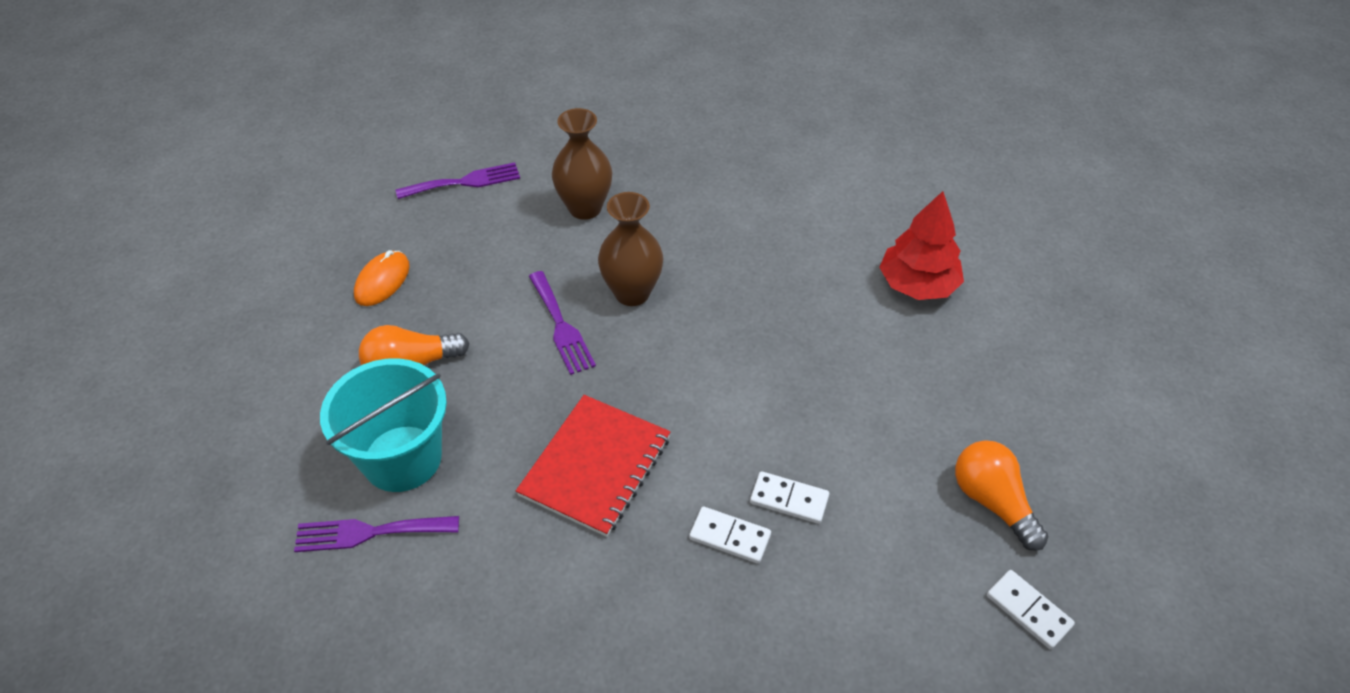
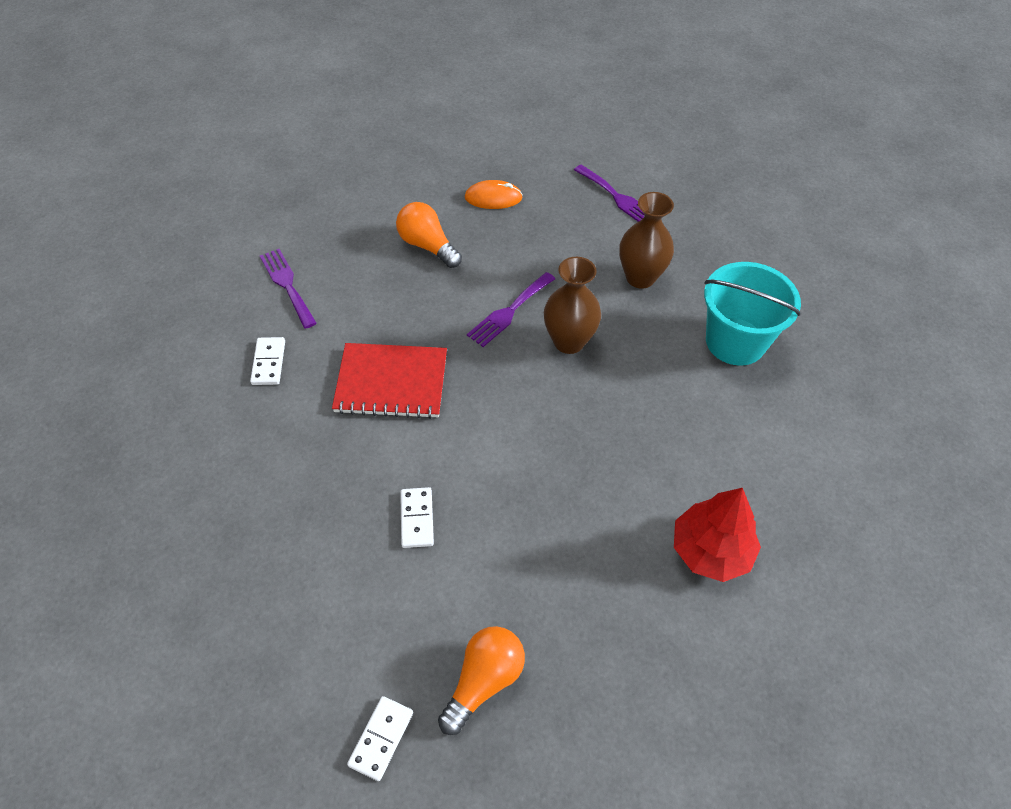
camera: 65 degrees right, 5 degrees up
(402, 458) = (350, 275): turquoise bucket -> turquoise bucket (735, 341)
(729, 537) = (365, 489): white domino -> white domino (268, 362)

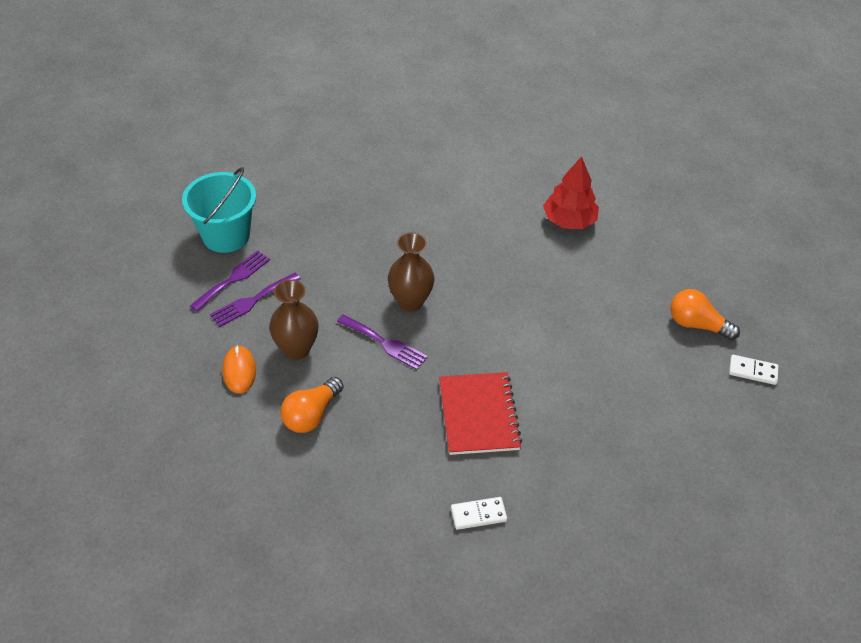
camera: 100 degrees left, 5 degrees down
(287, 285) = (380, 524): purple fork -> purple fork (252, 301)
(417, 519) = (597, 377): white domino -> none
(640, 277) = (332, 261): brown vase -> brown vase (296, 349)
(735, 341) = (391, 206): turquoise bucket -> turquoise bucket (226, 235)

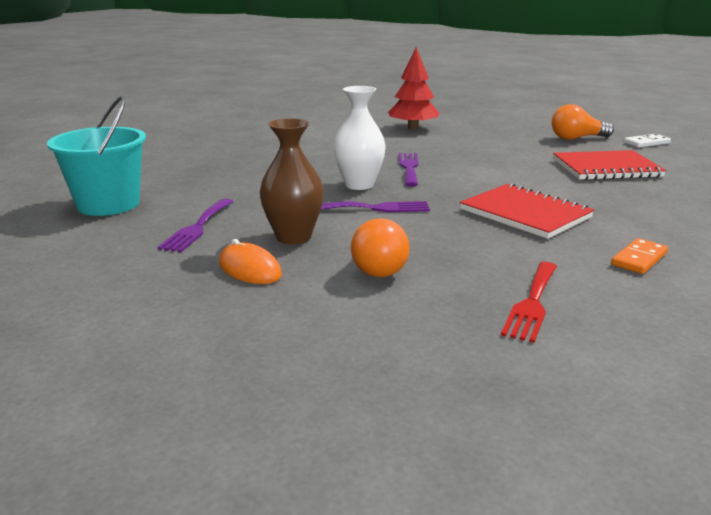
camera: 35 degrees left, 25 degrees down
(233, 279) = (154, 222): purple fork -> purple fork (409, 167)
(352, 508) = (532, 303): none -> red fork
(410, 302) = (359, 185): brown vase -> white vase
(478, 514) = (639, 259): white domino -> orange domino
(641, 391) = (606, 168): none -> red notebook

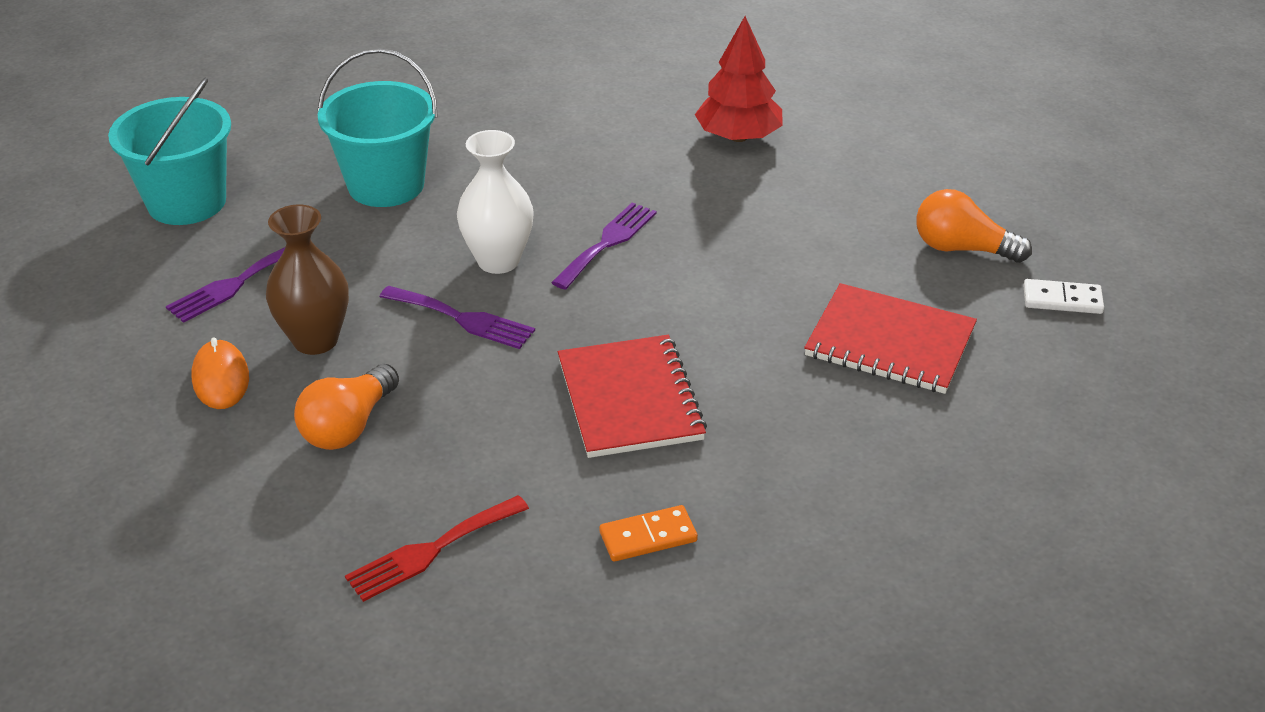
camera: 30 degrees right, 15 degrees up
(242, 173) = (386, 185): none -> turquoise bucket

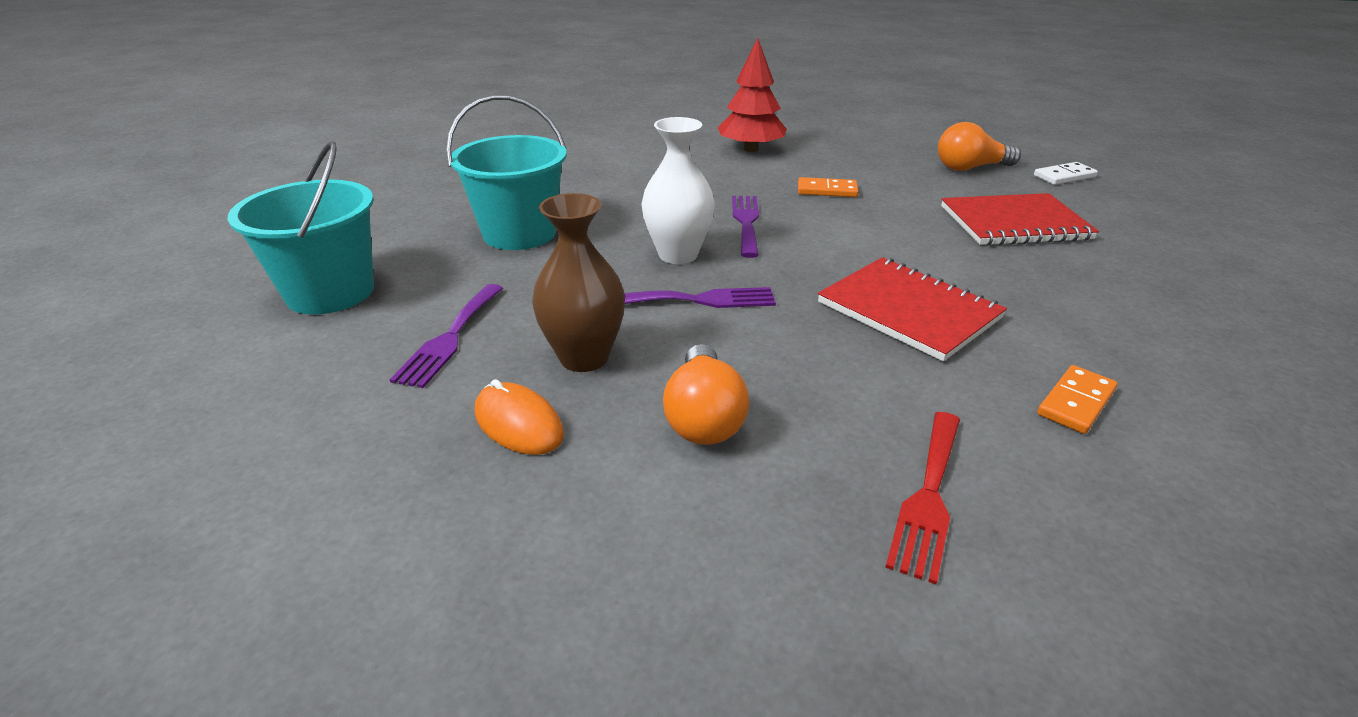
camera: 30 degrees left, 5 degrees down
(745, 227) = (827, 190): none -> orange domino

